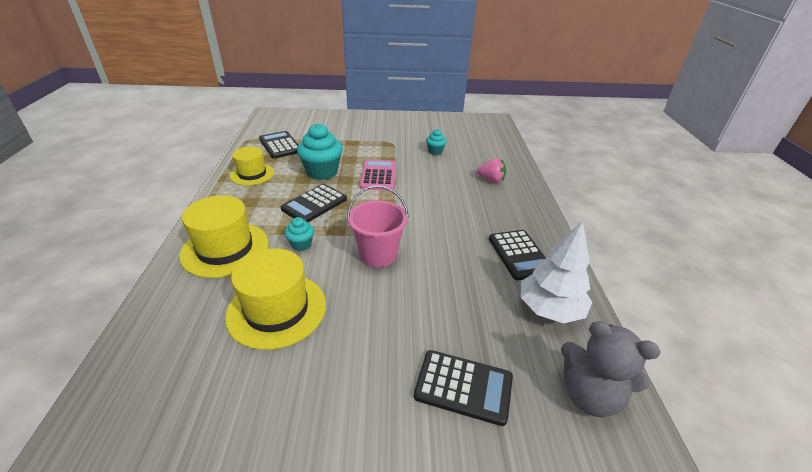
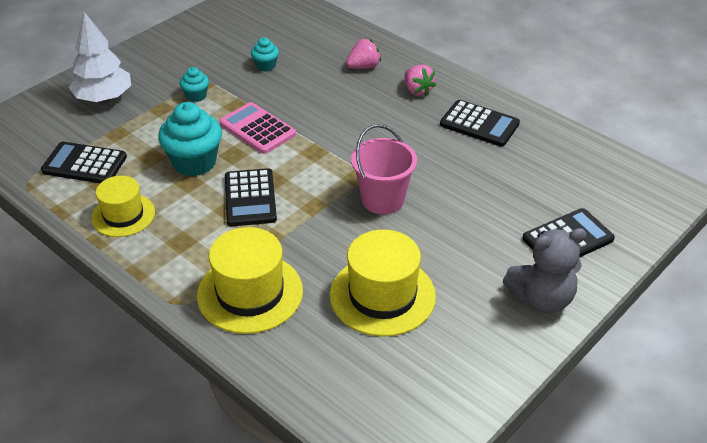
camera: 45 degrees left, 5 degrees up
(301, 244) = (308, 239): turquoise cupcake -> turquoise cupcake (196, 96)
(506, 210) = (417, 90): none -> pink strawberry
(550, 309) = (549, 151): white tree -> white tree (104, 98)
(589, 395) = (631, 188): grey teddy bear -> grey teddy bear (541, 299)

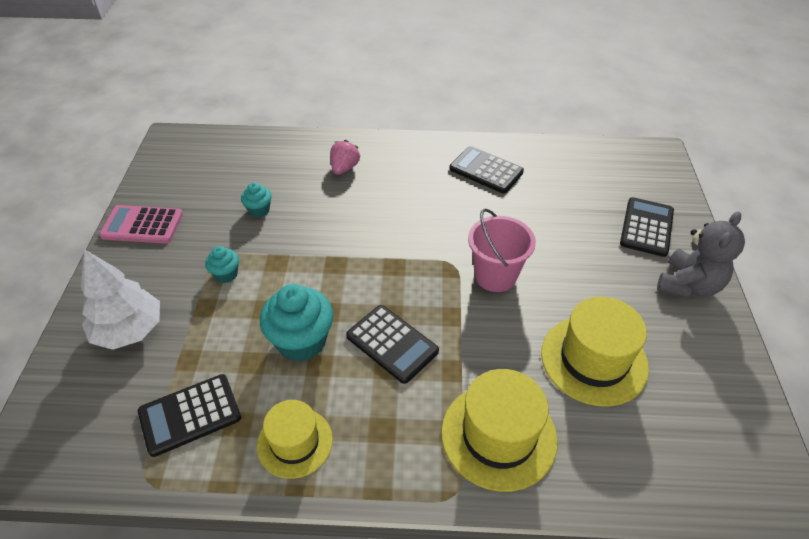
camera: 40 degrees left, 5 degrees up
(257, 129) = (321, 274): pink calculator -> pink calculator (142, 225)
(417, 90) = (410, 167): pink strawberry -> none
(479, 124) = (486, 170): black calculator -> black calculator turned 135 degrees counterclockwise

